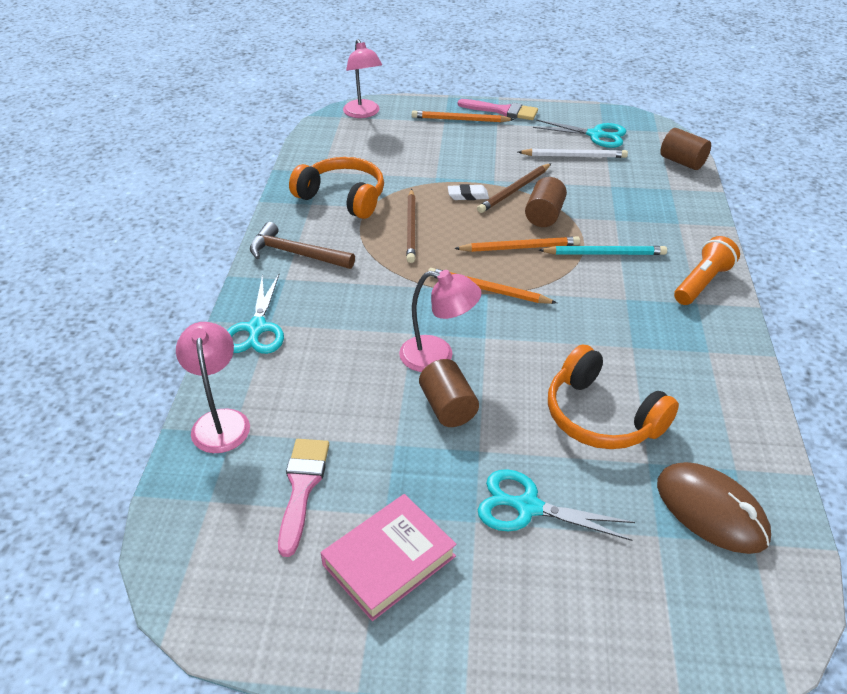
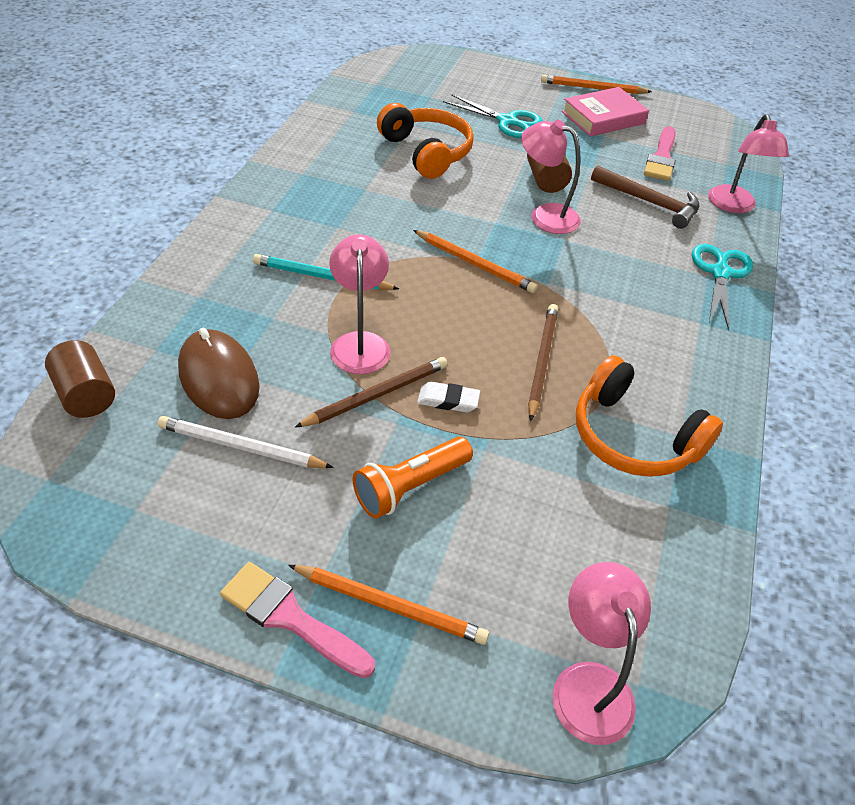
camera: 170 degrees left, 5 degrees up
(296, 253) = (692, 353): brown hammer -> brown hammer (649, 203)
(519, 247) = (416, 304): orange pencil -> orange pencil (592, 88)
(544, 215) = (360, 343): brown cylinder -> pink lamp
(595, 135) = (165, 493): turquoise scissors -> none
(702, 283) = (246, 226): orange flashlight -> orange flashlight (410, 487)
(711, 510) = (389, 99): brown mouse -> brown mouse (219, 378)

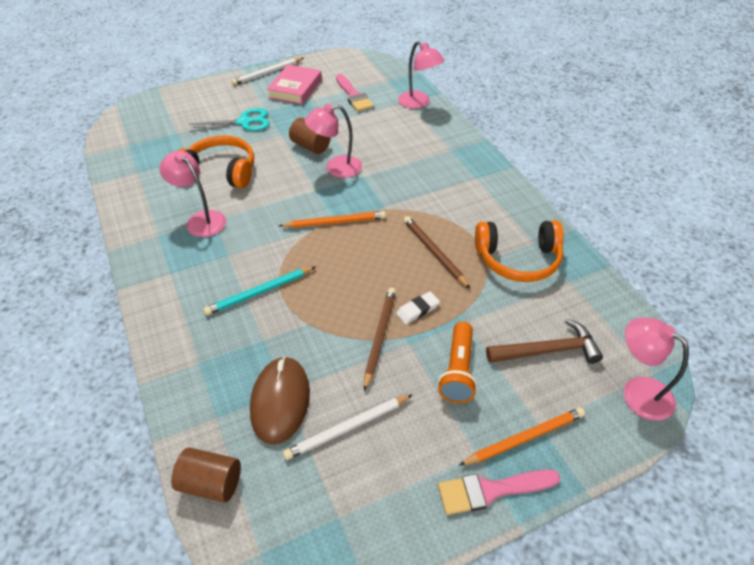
camera: 40 degrees left, 0 degrees up
(219, 378) = (280, 401): brown mouse -> brown mouse turned 75 degrees clockwise
(360, 343) = (333, 315): pink lamp -> pink lamp (201, 219)
(592, 88) = (267, 73): orange pencil -> white pencil
(649, 203) = (378, 126): brown hammer -> brown hammer (548, 351)
(720, 273) = (455, 145): turquoise scissors -> none

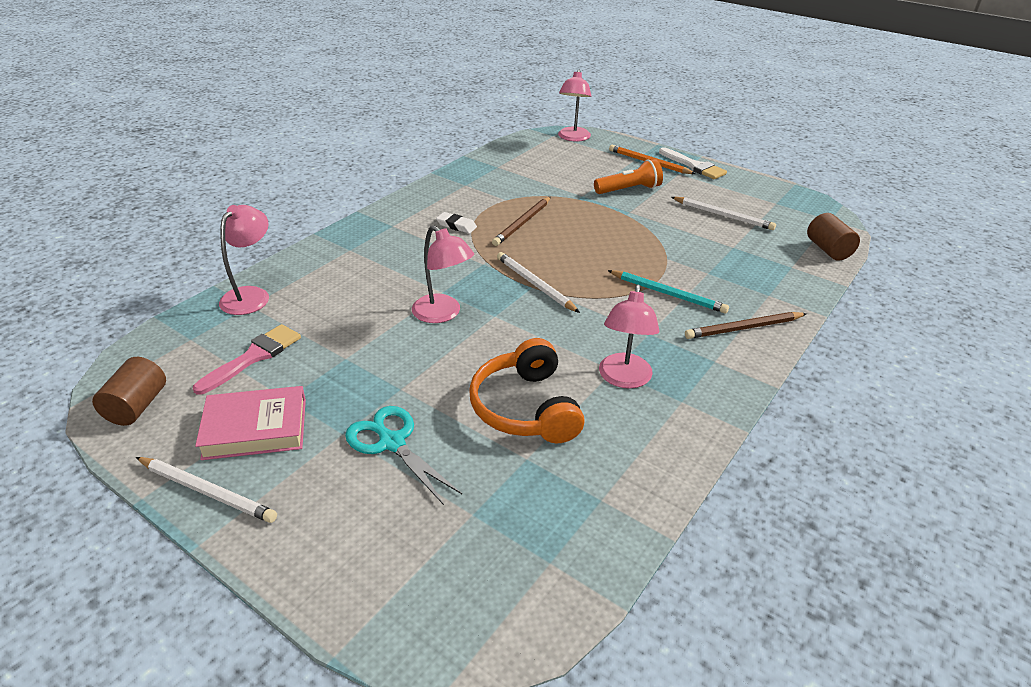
camera: 120 degrees left, 10 degrees down
(280, 401) = (742, 246): brown mouse -> none
(310, 146) = (411, 350): brown cylinder -> brown cylinder (136, 406)
(335, 222) = (535, 284): orange pencil -> white pencil
(379, 337) = (639, 224): brown pencil -> brown pencil (744, 328)
(417, 310) = (594, 215): white eraser -> white eraser (456, 225)
(491, 490) = (694, 166): pink brush -> white brush
(518, 259) = (493, 188): orange headphones -> none
(548, 351) = (573, 165): brown hammer -> none

